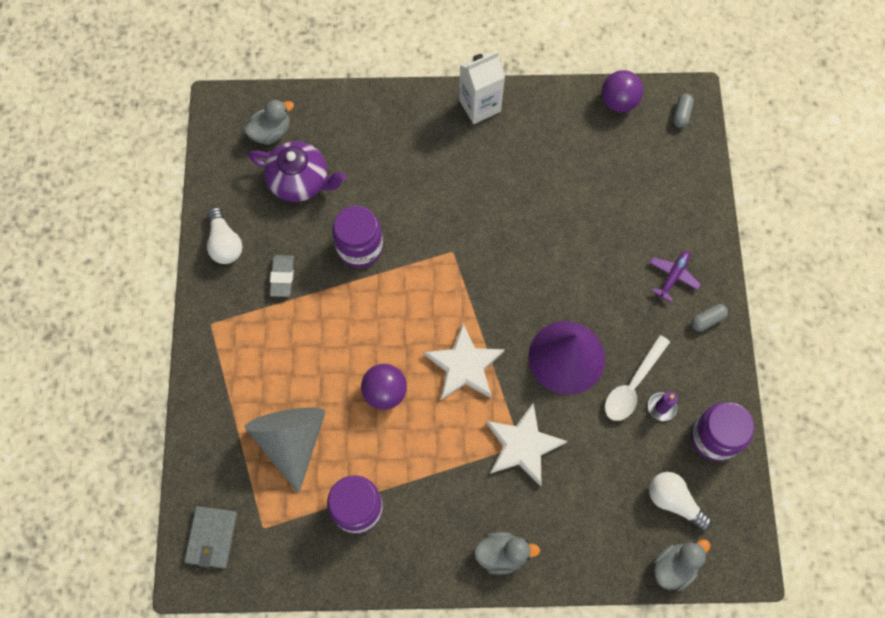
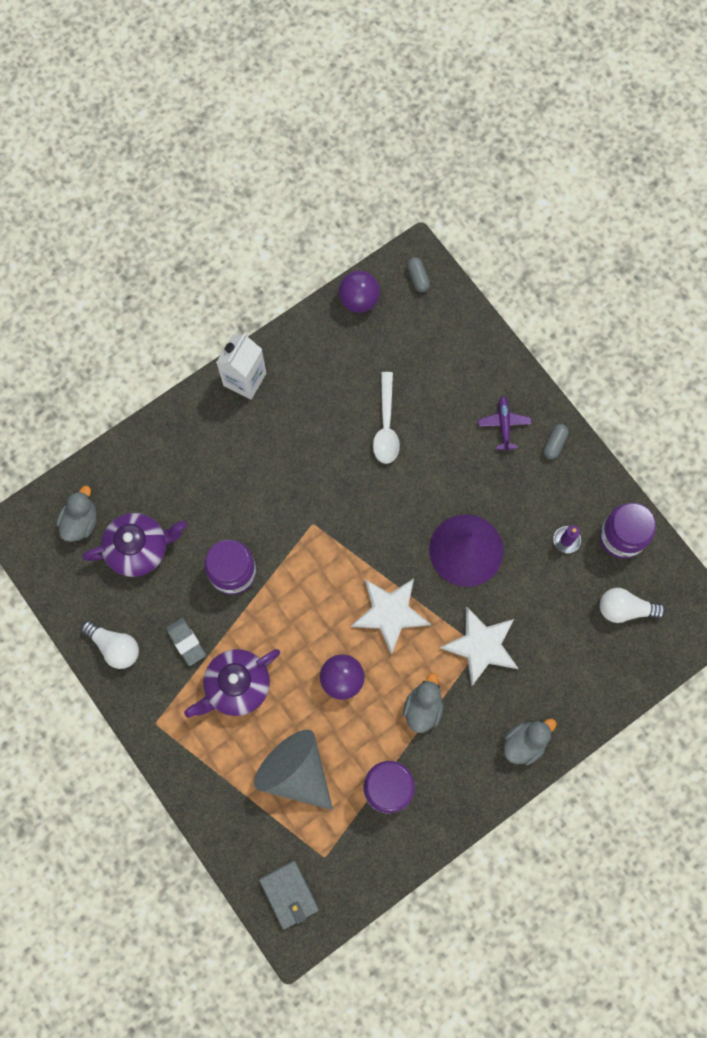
camera: 35 degrees left, 5 degrees up
(296, 338) = (236, 686): none -> purple teapot
(632, 385) = (532, 537): white spoon -> white spoon (386, 426)
(674, 566) = (658, 660): grey duck -> grey duck (423, 708)

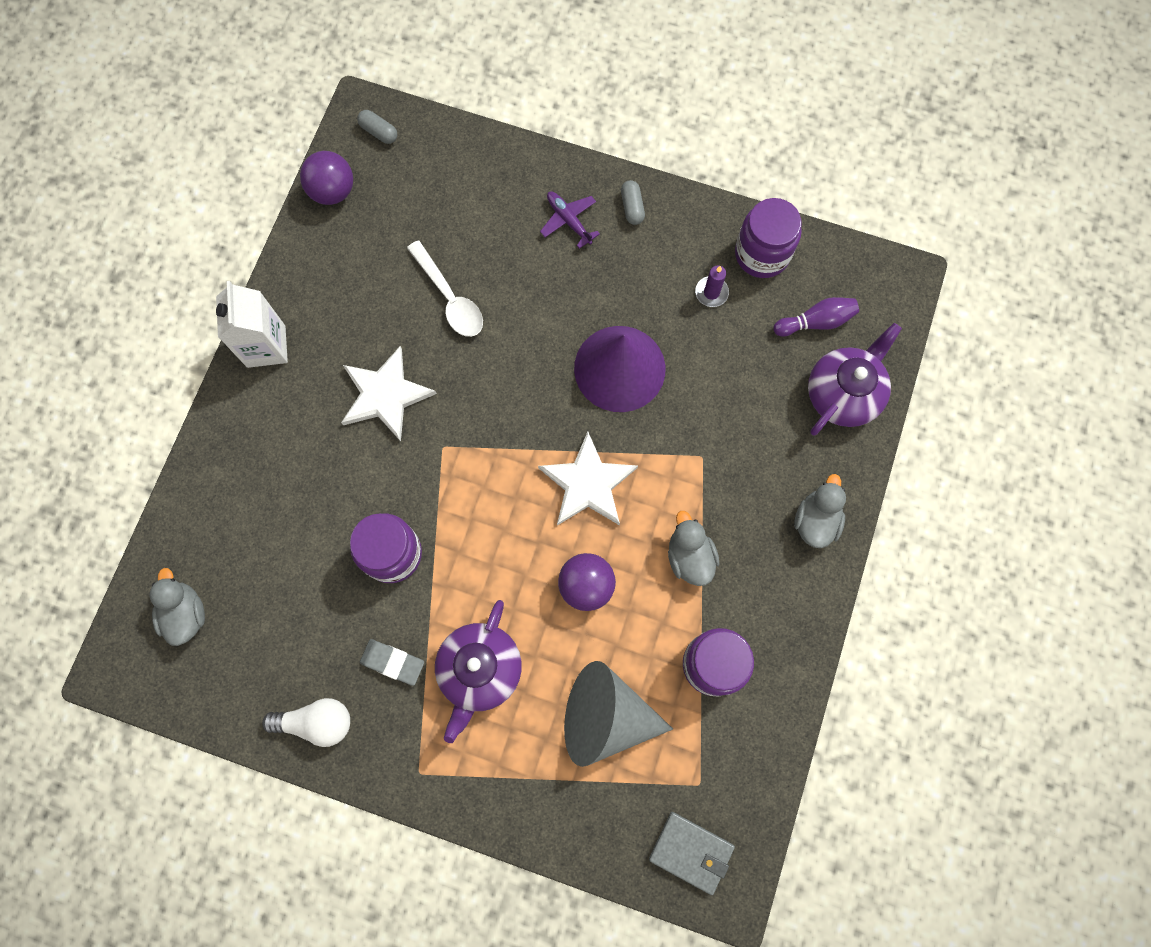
camera: 35 degrees left, 0 degrees up
(139, 548) = (271, 598): purple teapot -> purple teapot (843, 393)
(481, 646) = (703, 453): white star -> white star (385, 395)
(625, 609) = (816, 322): white light bulb -> purple bowling pin

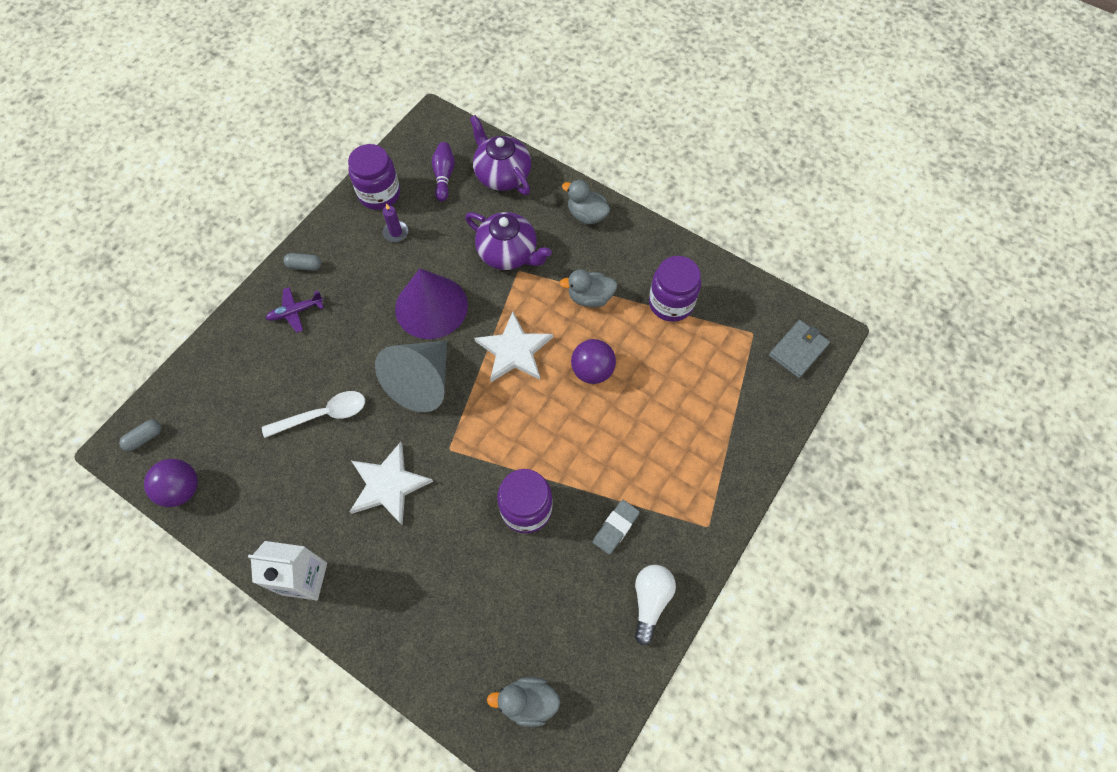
camera: 75 degrees left, 10 degrees down
(480, 671) = (638, 462): purple teapot -> purple teapot (509, 253)
(606, 716) = (692, 381): grey cone -> grey cone (422, 382)

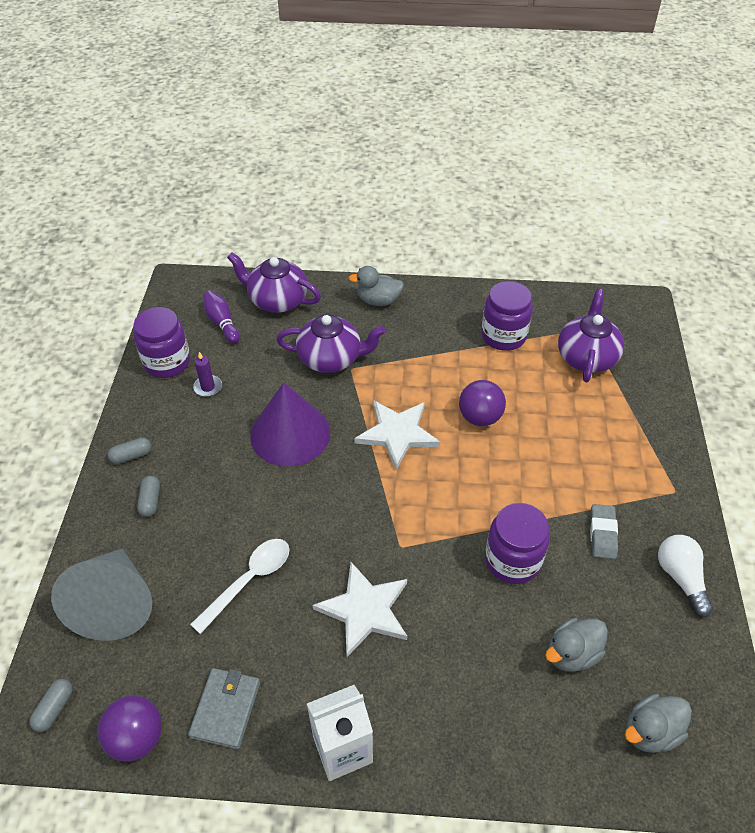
camera: 30 degrees left, 15 degrees down
(295, 312) = (150, 501): purple plane -> grey capsule
(422, 382) = (329, 502): grey cone -> grey cone (115, 604)
(590, 297) = (432, 361): grey duck -> grey duck (572, 654)
(730, 360) = (586, 356): none -> purple teapot
(798, 350) = (631, 325): grey wallet -> grey wallet (226, 709)

